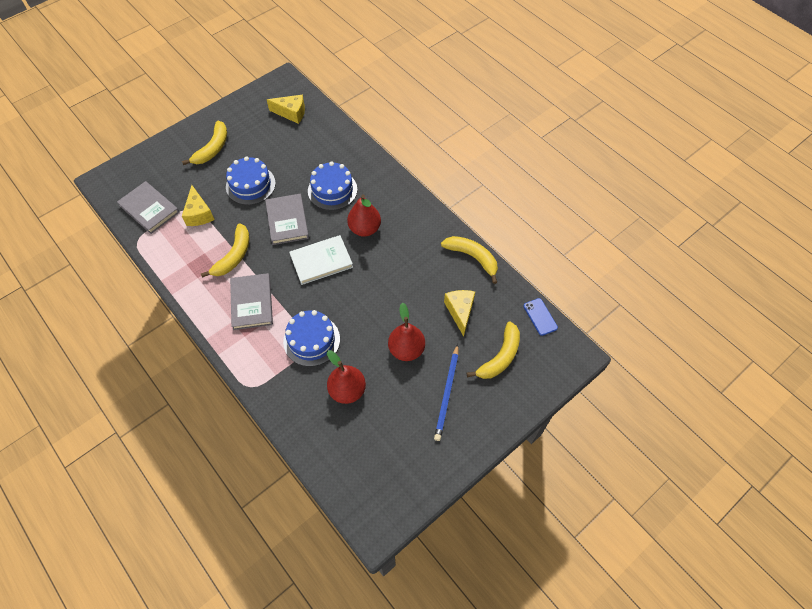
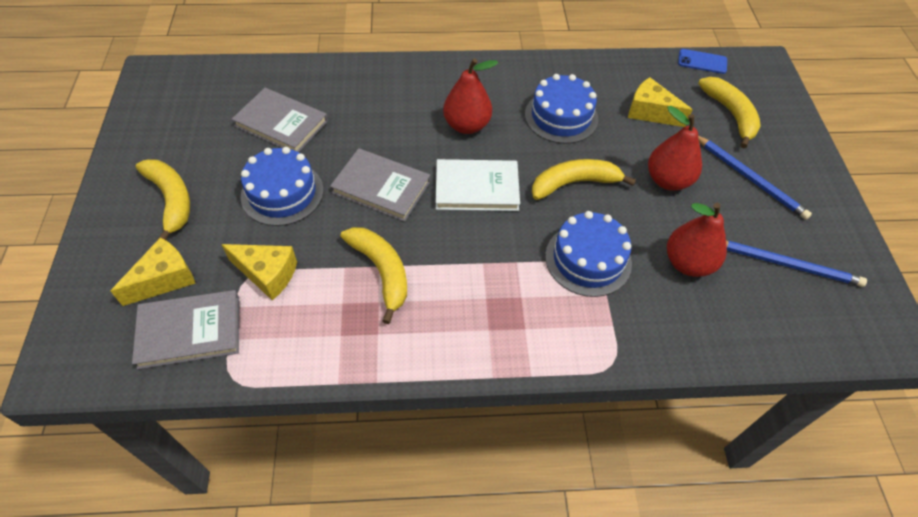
camera: 55 degrees left, 5 degrees down
(252, 303) = (477, 291): grey book -> grey book (281, 123)
(291, 113) = (215, 95): yellow cheese -> yellow cheese (164, 279)
(321, 261) = (477, 188): white book -> white book turned 75 degrees clockwise
(332, 190) = (379, 122): blue cake -> blue cake (561, 116)
(388, 444) = (786, 264): none -> blue pencil
(472, 257) = (588, 66): yellow banana -> yellow banana (574, 183)

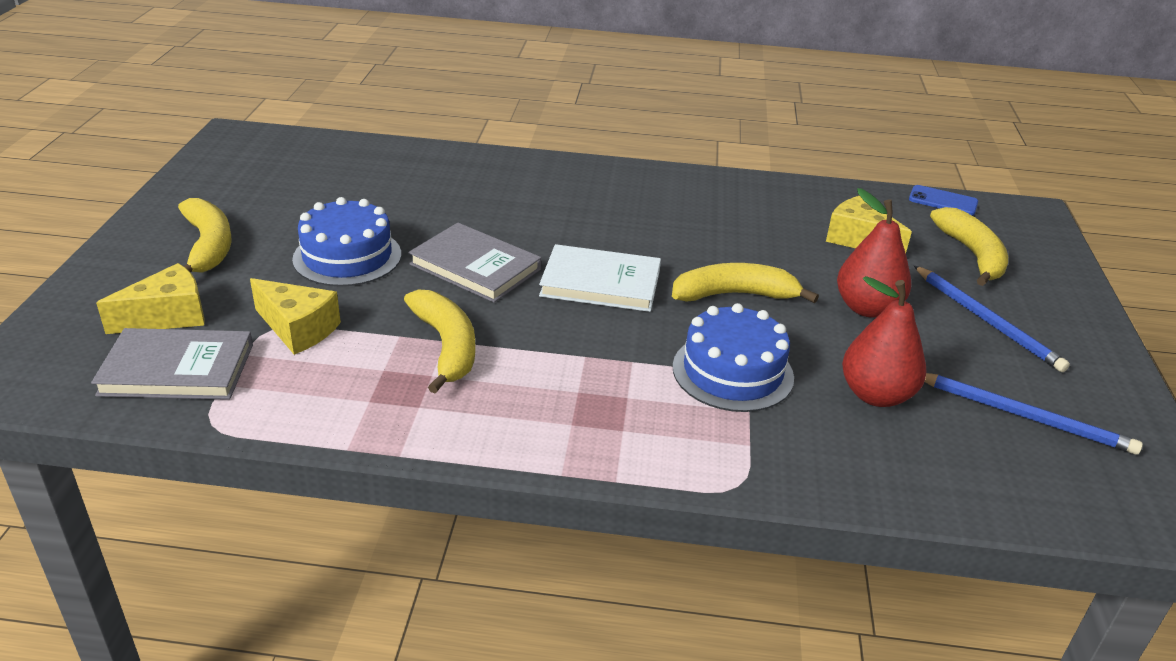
camera: 10 degrees right, 20 degrees down
(281, 123) = (371, 195): grey book -> none
(467, 125) = (606, 224): red pear -> none
(561, 116) = (735, 230): blue cake -> none

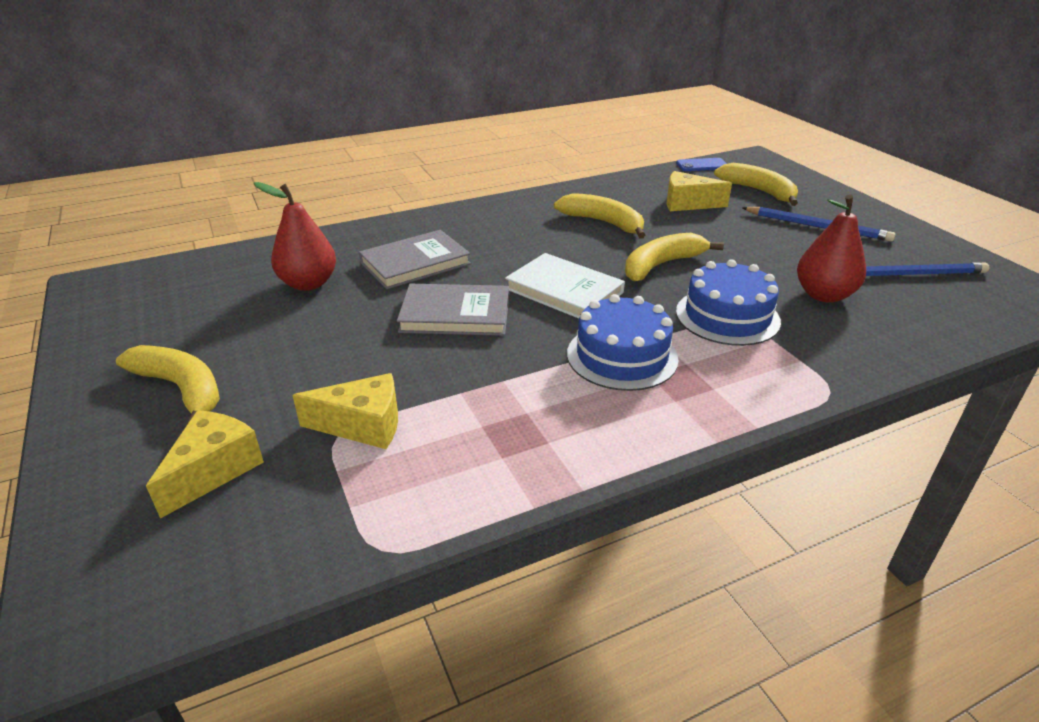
camera: 30 degrees left, 0 degrees up
(177, 369) = (284, 515): grey book -> grey book (415, 263)
(347, 256) = (334, 347): blue cake -> blue cake (622, 356)
(446, 346) = (509, 384): yellow banana -> yellow banana (603, 223)
(600, 283) = (564, 291): white book -> white book turned 60 degrees clockwise
(867, 308) = (747, 243): red pear -> red pear (308, 283)

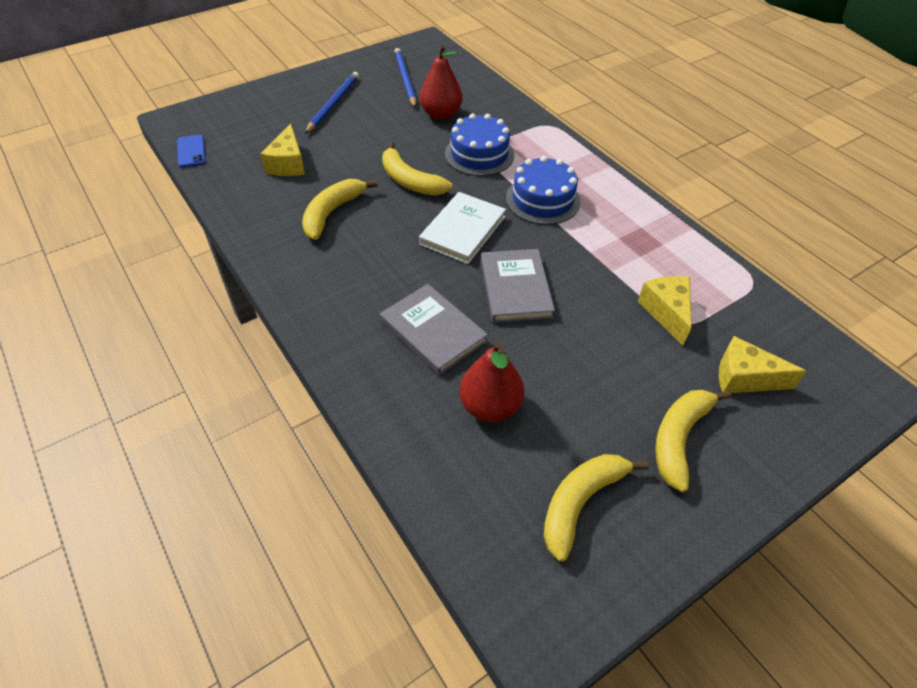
camera: 100 degrees left, 15 degrees up
(759, 191) = (261, 124): yellow banana -> yellow banana (580, 503)

